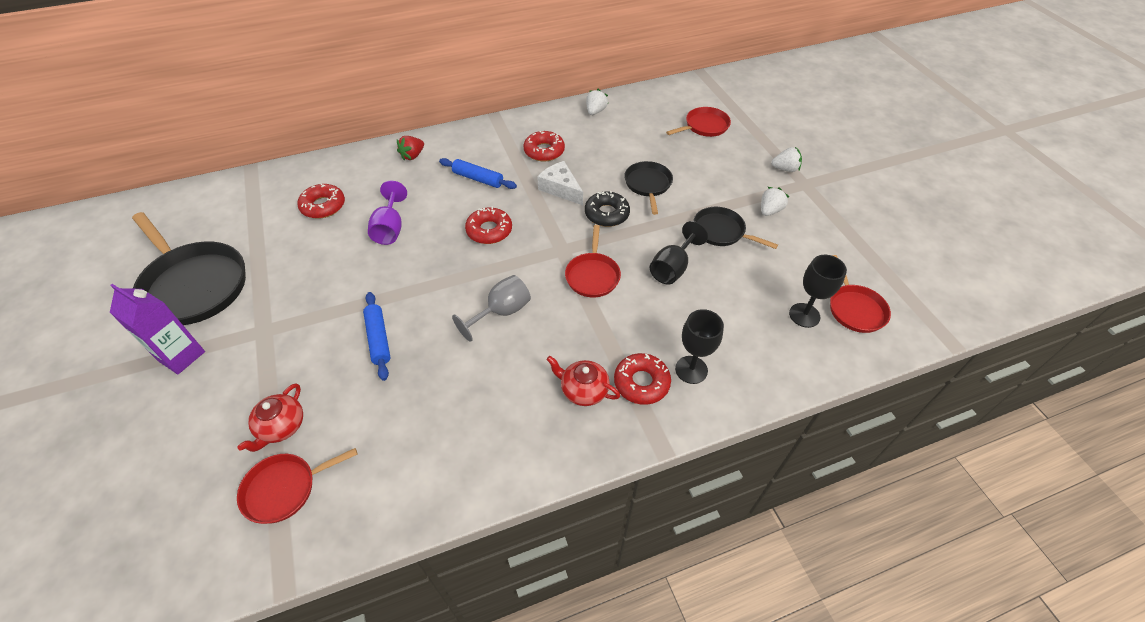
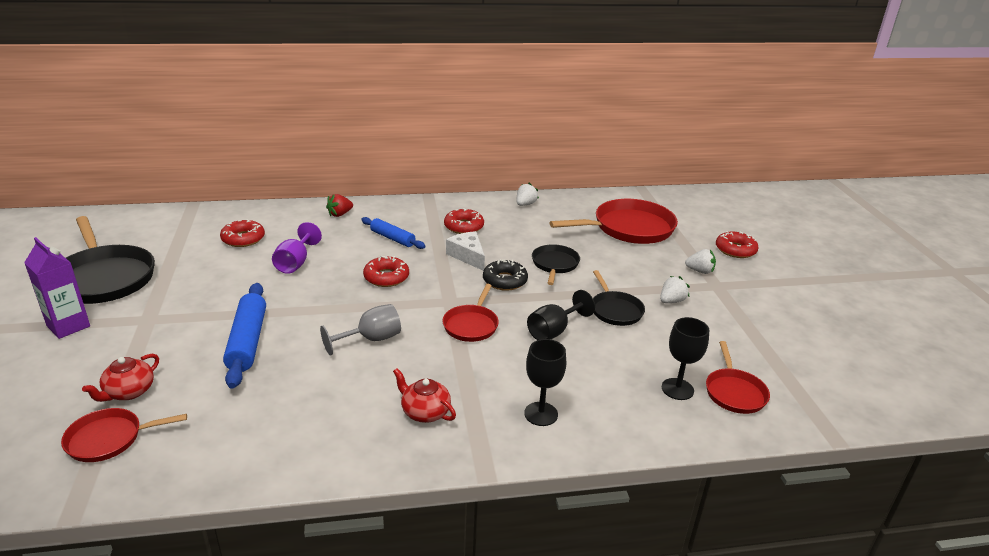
camera: 10 degrees right, 20 degrees down
(378, 339) = (247, 341): blue rolling pin -> blue rolling pin, size x1.55
(641, 383) = (485, 416): red donut -> red donut (735, 250)
(704, 126) = (629, 228): red pan -> red pan, size x1.82
(721, 231) = (615, 310): black pan -> black pan turned 150 degrees counterclockwise

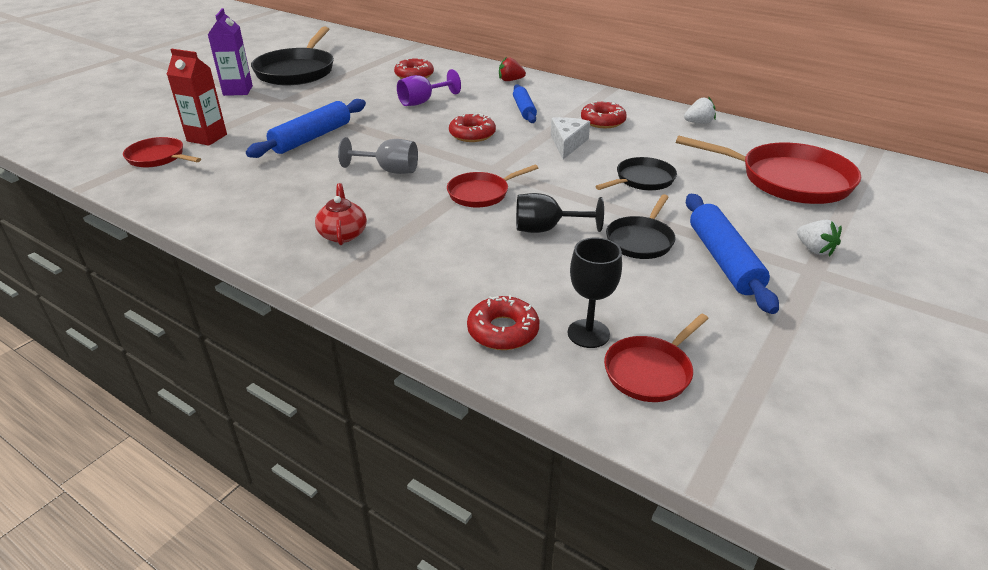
camera: 45 degrees right, 5 degrees up
(129, 392) = (207, 138): red teapot -> red carton
(505, 281) = (569, 174): black donut -> none
(541, 414) = (424, 282): black goblet -> none
(671, 301) = (723, 260): white strawberry -> blue rolling pin
(735, 250) = (909, 250): red donut -> red donut (503, 331)

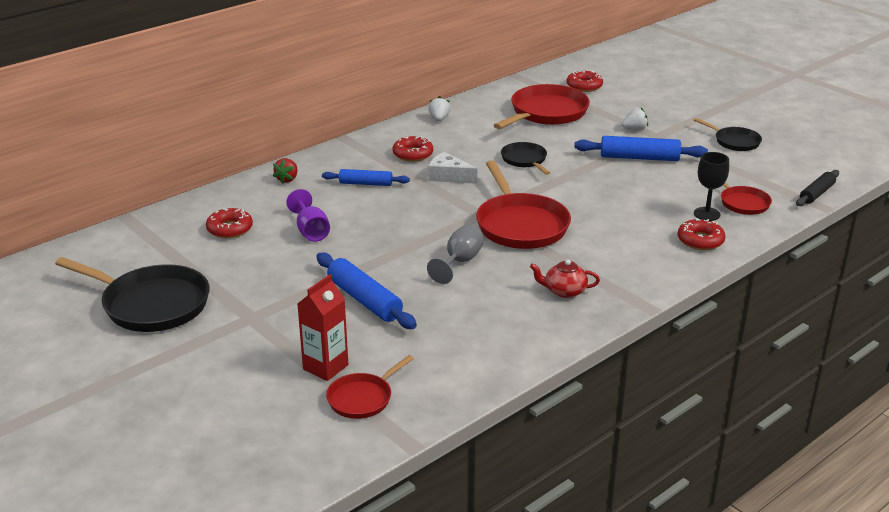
camera: 75 degrees left, 5 degrees down
(238, 90) = (188, 349): purple carton -> none
(472, 134) = (405, 215): red donut -> red donut (584, 86)
(481, 193) = (520, 225): red pan -> red pan, size x1.82
(547, 229) = (584, 207): black goblet -> none
(640, 240) = (608, 178): black pan -> black pan (734, 142)
(755, 474) = (816, 194): none -> black rolling pin

